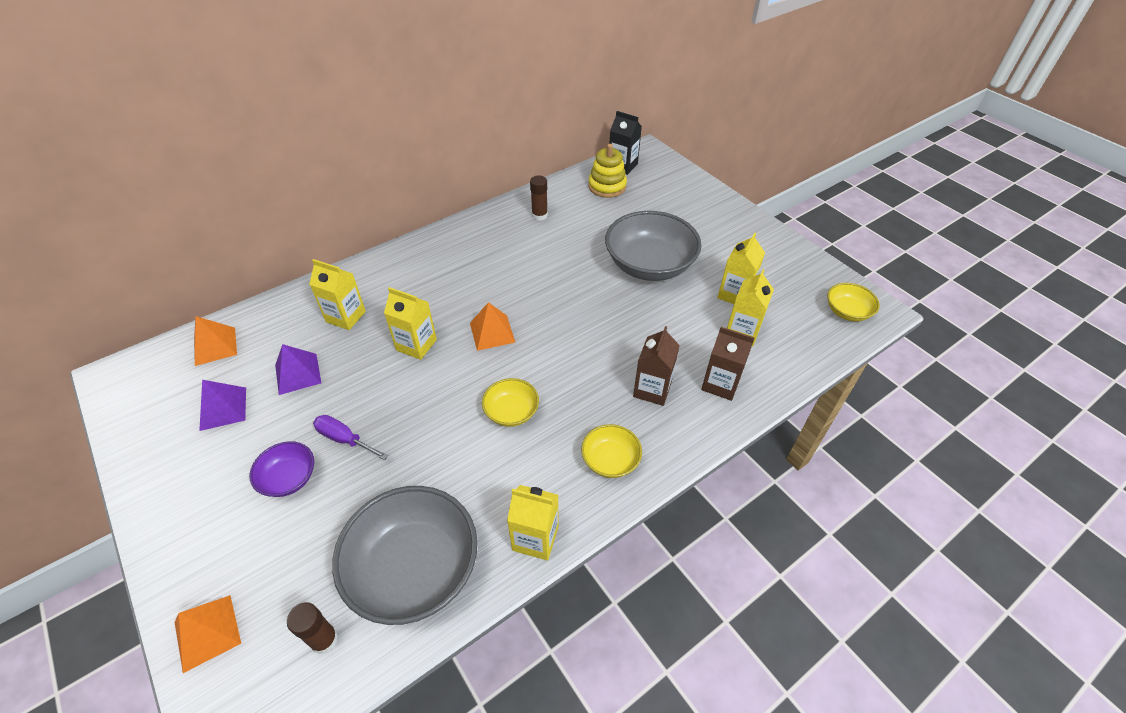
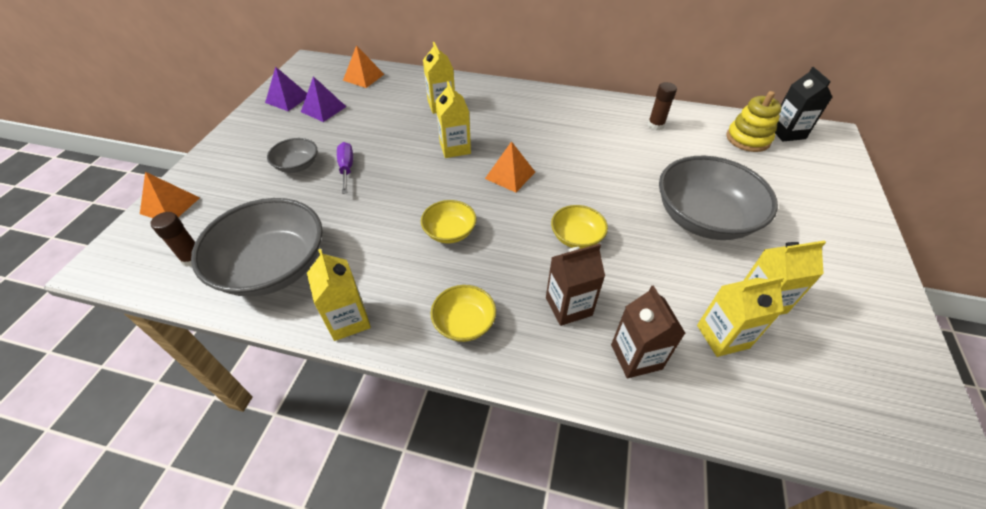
camera: 50 degrees right, 0 degrees up
(289, 478) = (297, 165): purple bowl -> grey bowl
(298, 374) = (376, 117): purple pyramid -> purple pyramid (287, 99)
(847, 311) = (892, 425): yellow bowl -> yellow bowl (576, 237)

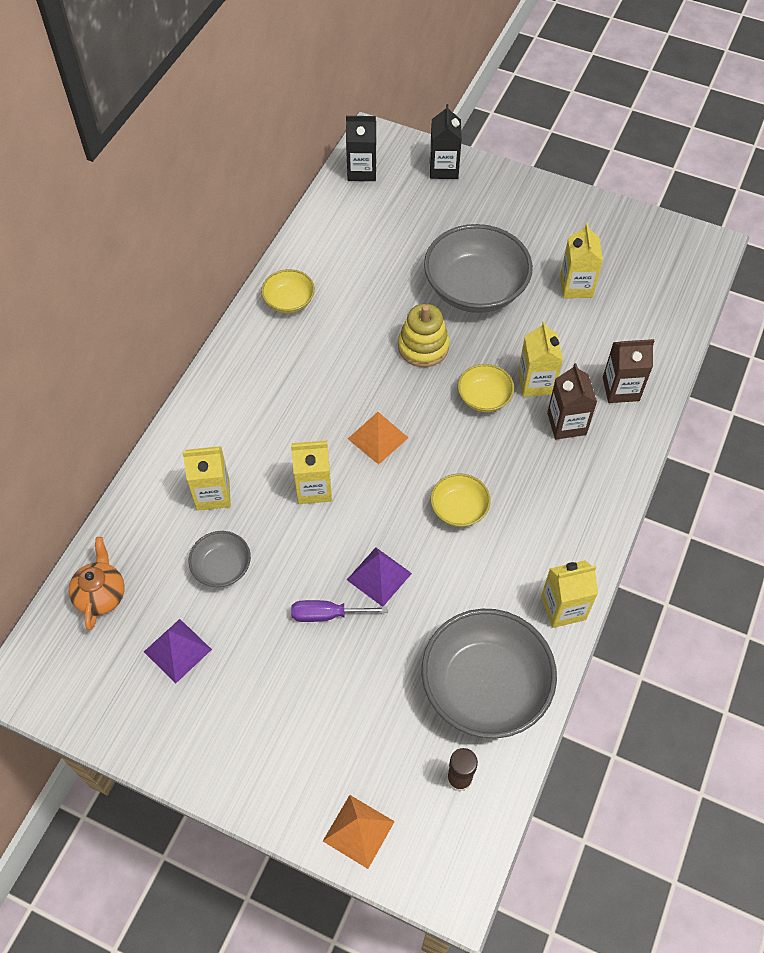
camera: 80 degrees left, 10 degrees up
(287, 99) = (133, 706): purple pyramid -> purple pyramid (379, 576)
(297, 165) = (308, 676): grey bowl -> grey bowl (222, 567)
(363, 77) = (101, 595): orange pyramid -> orange teapot
(464, 323) = (576, 509): yellow bowl -> yellow bowl (289, 301)
(655, 125) = (319, 277): brown glue stick -> none
(722, 336) = (607, 325): yellow carton -> yellow carton (536, 383)
(748, 139) = (364, 207): yellow stacking toy -> yellow stacking toy (423, 347)
(837, 181) = (443, 169): none -> black carton

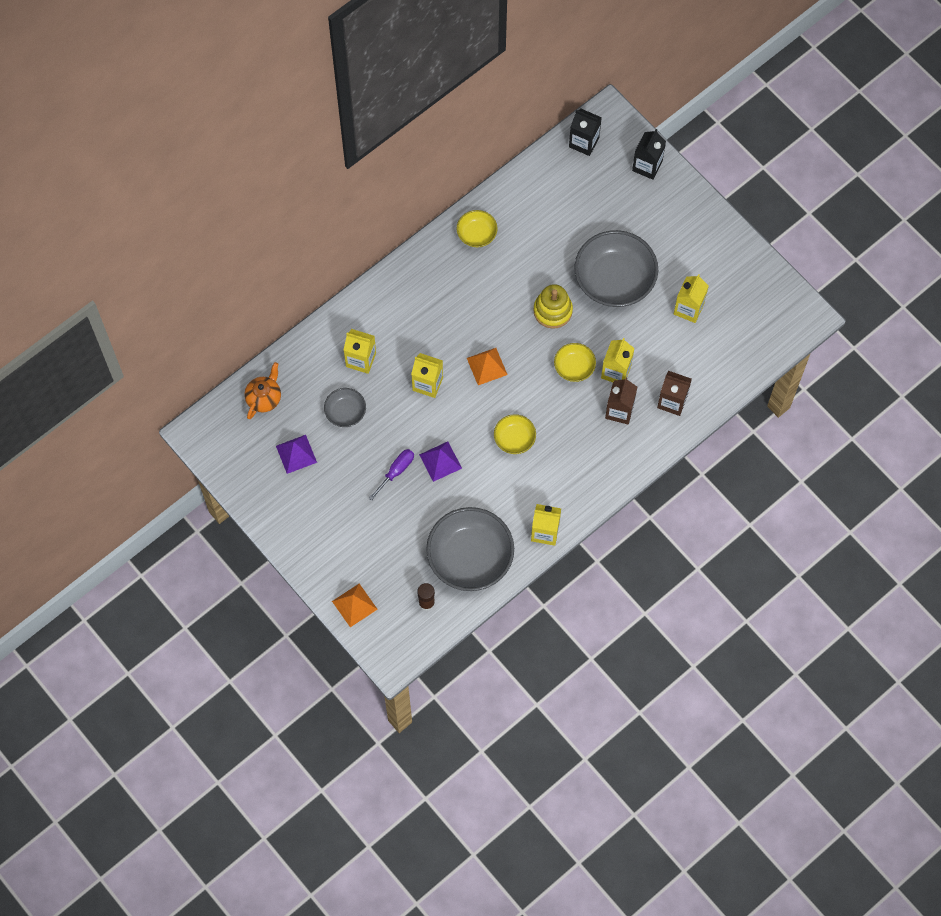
camera: 25 degrees right, 10 degrees up
(327, 614) = (396, 471): purple screwdriver -> purple screwdriver turned 105 degrees clockwise

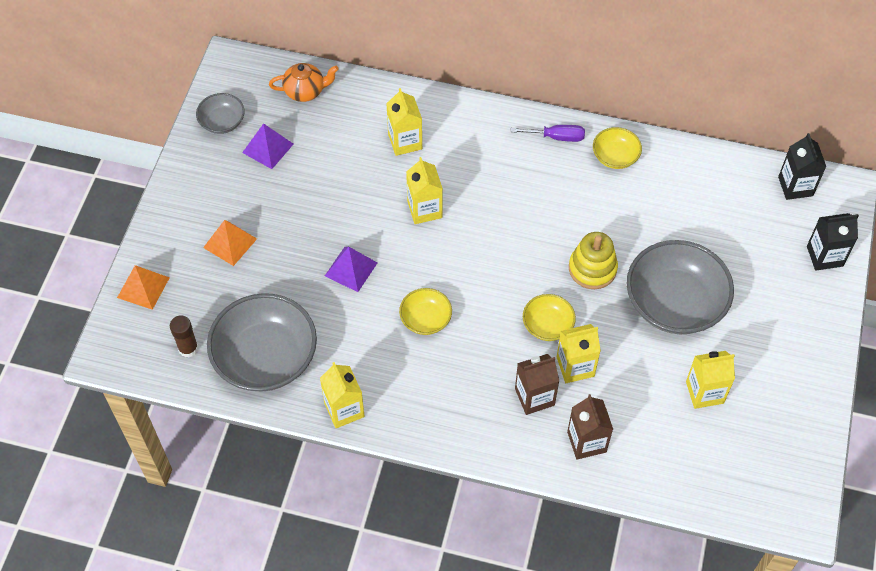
camera: 55 degrees right, 10 degrees down
(345, 412) = (341, 161): grey bowl -> grey bowl (222, 122)
(396, 471) = (311, 238): purple screwdriver -> purple screwdriver (556, 137)
(487, 366) = (484, 248): orange pyramid -> orange pyramid (230, 243)

